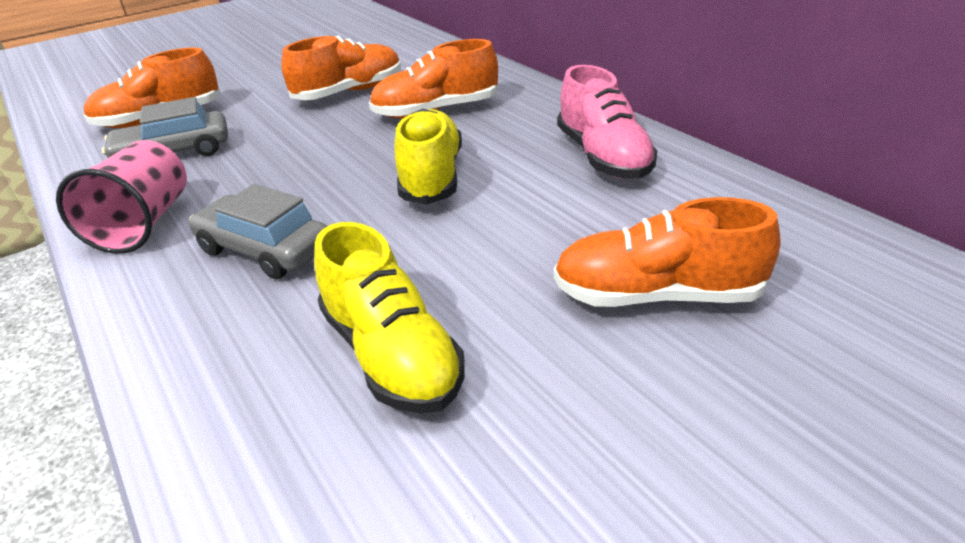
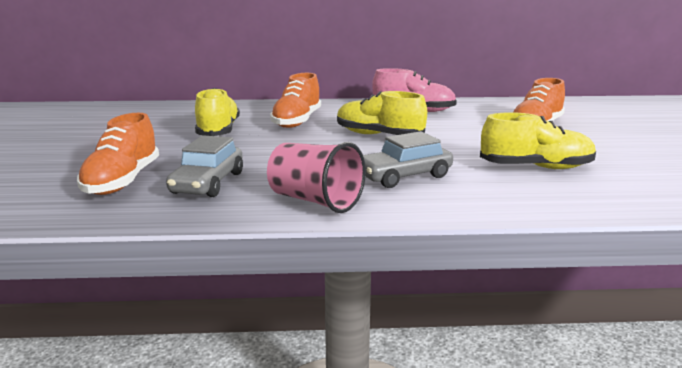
camera: 60 degrees left, 15 degrees down
(349, 92) = (218, 131): orange shoe -> yellow shoe

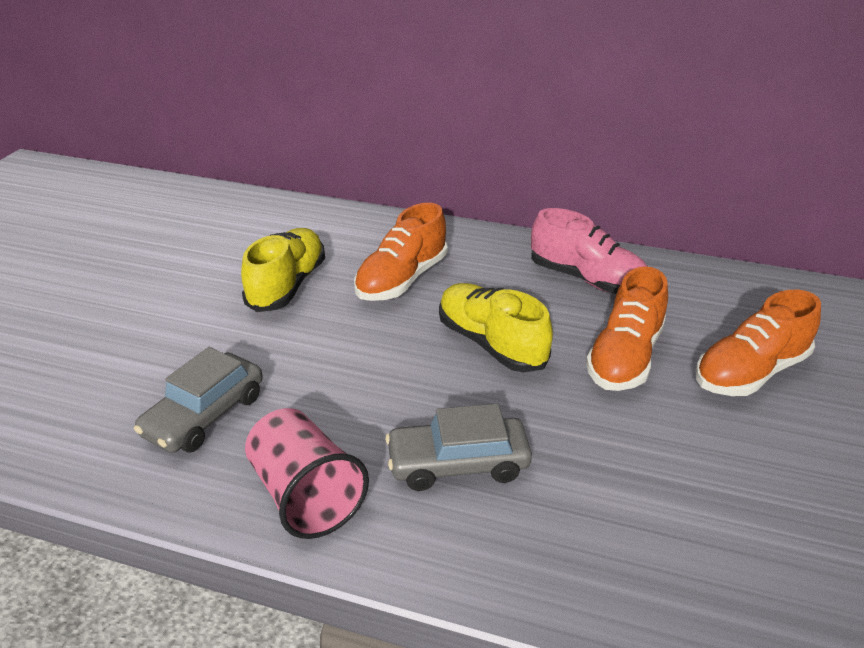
camera: 20 degrees right, 15 degrees up
(122, 181) = (114, 385): orange shoe -> orange shoe (624, 357)
(536, 167) = (668, 491): yellow shoe -> none

